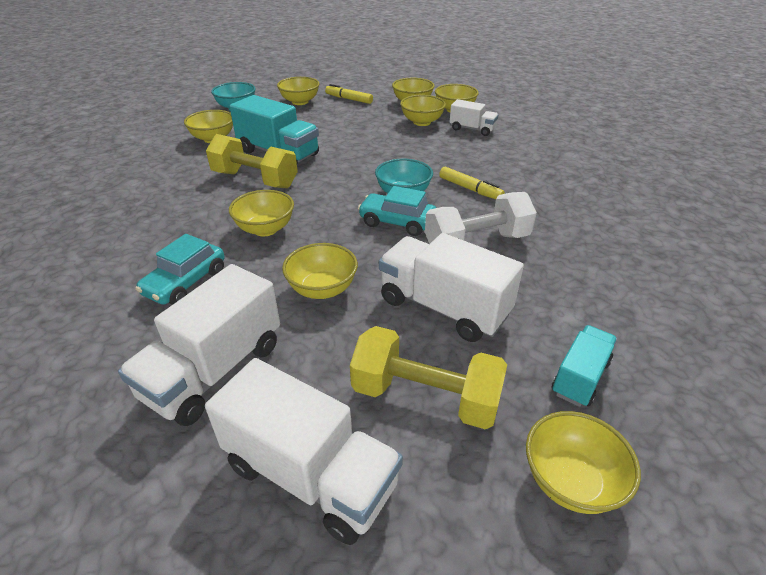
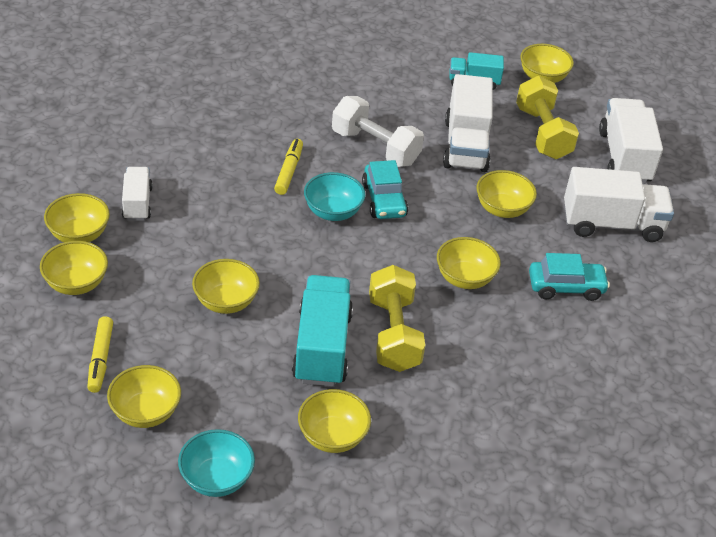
camera: 125 degrees left, 5 degrees up
(422, 122) = (142, 253): yellow bowl -> yellow bowl (226, 302)

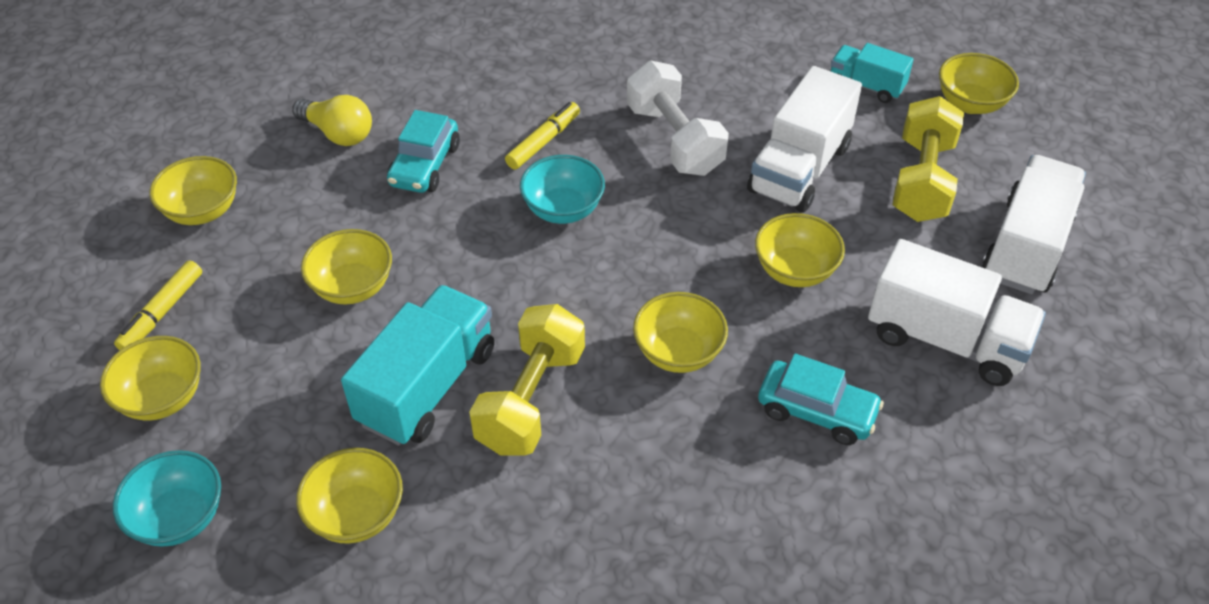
camera: 30 degrees right, 5 degrees up
(79, 234) = (248, 153): yellow bowl -> none
(137, 203) = (338, 133): white truck -> yellow light bulb
(384, 200) = (639, 212): turquoise car -> turquoise car (424, 165)

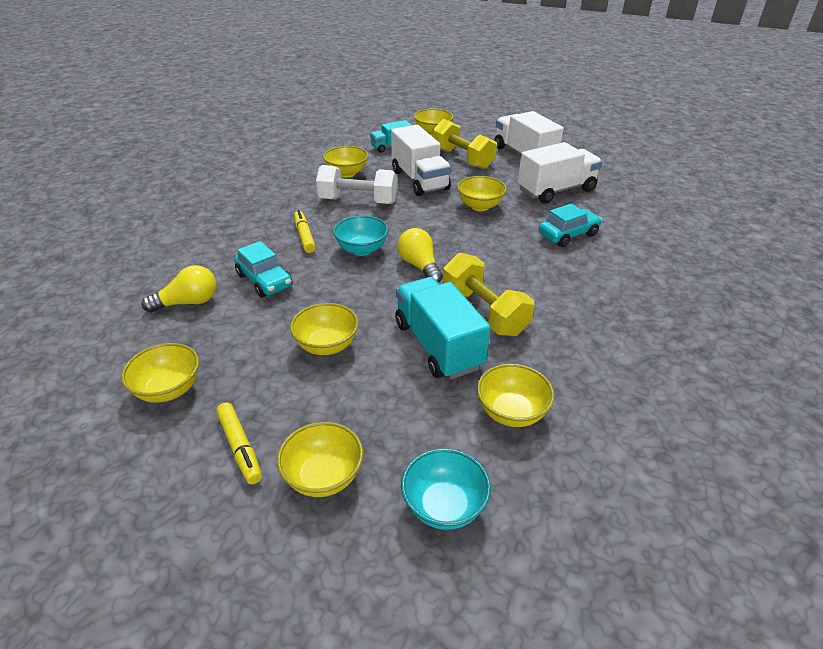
camera: 55 degrees left, 10 degrees down
(577, 284) = (419, 266): none -> yellow light bulb
(678, 352) = (497, 255): yellow bowl -> yellow bowl (347, 173)

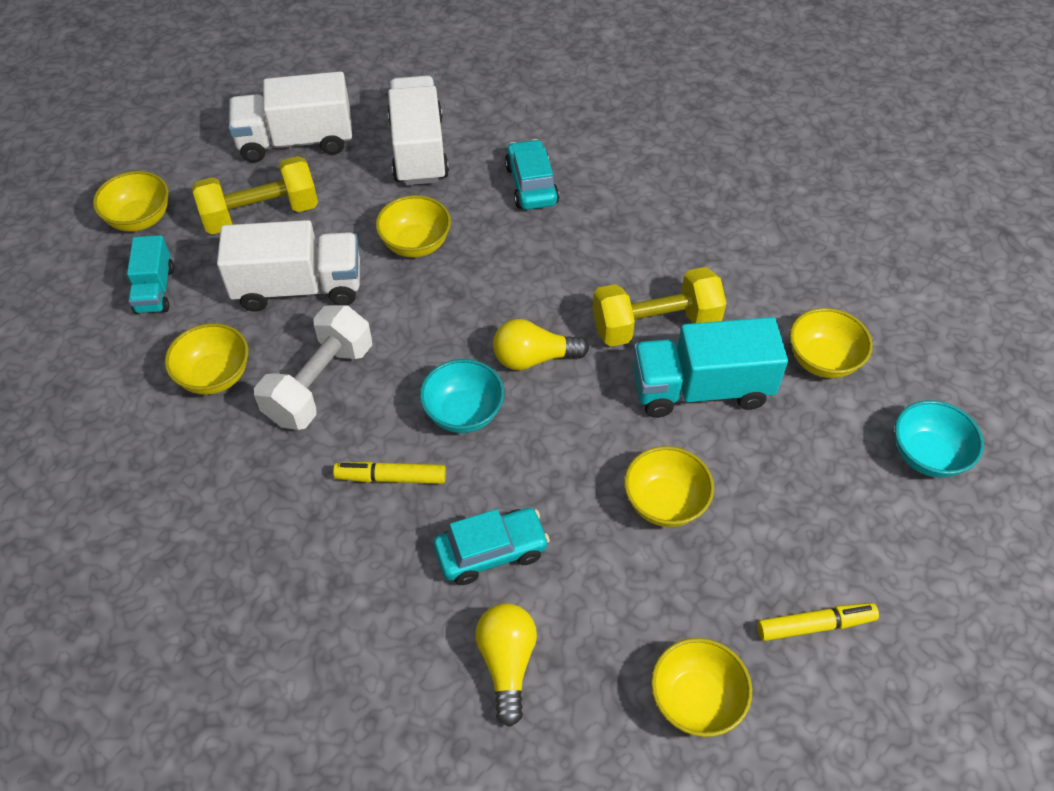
camera: 70 degrees left, 15 degrees up
(323, 476) = (873, 549): yellow bowl -> none

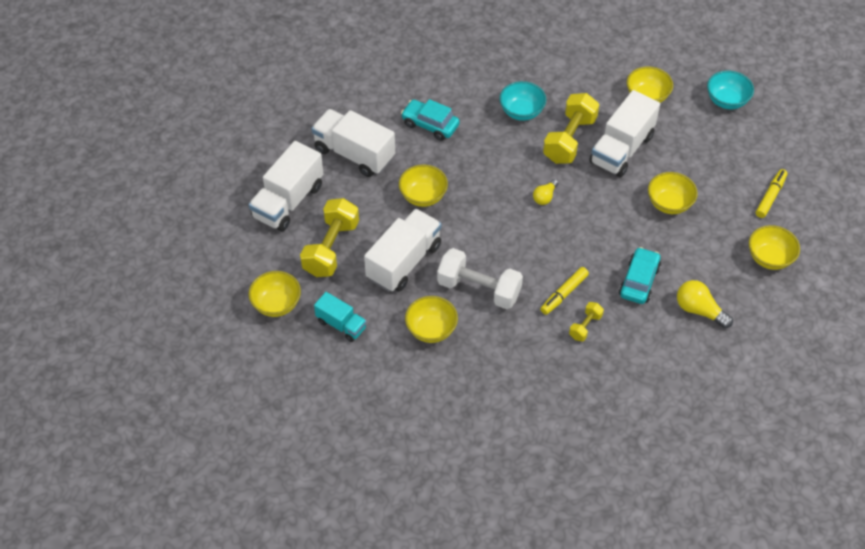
camera: 50 degrees left, 0 degrees up
(319, 383) = (479, 289): white dumbbell -> white dumbbell turned 45 degrees counterclockwise
(356, 537) = (585, 326): none -> yellow dumbbell
(463, 413) = (552, 244): turquoise bowl -> turquoise bowl (521, 112)
(534, 358) = (545, 197): yellow light bulb -> yellow light bulb, size x0.63
(701, 389) = (621, 149): turquoise truck -> white truck

